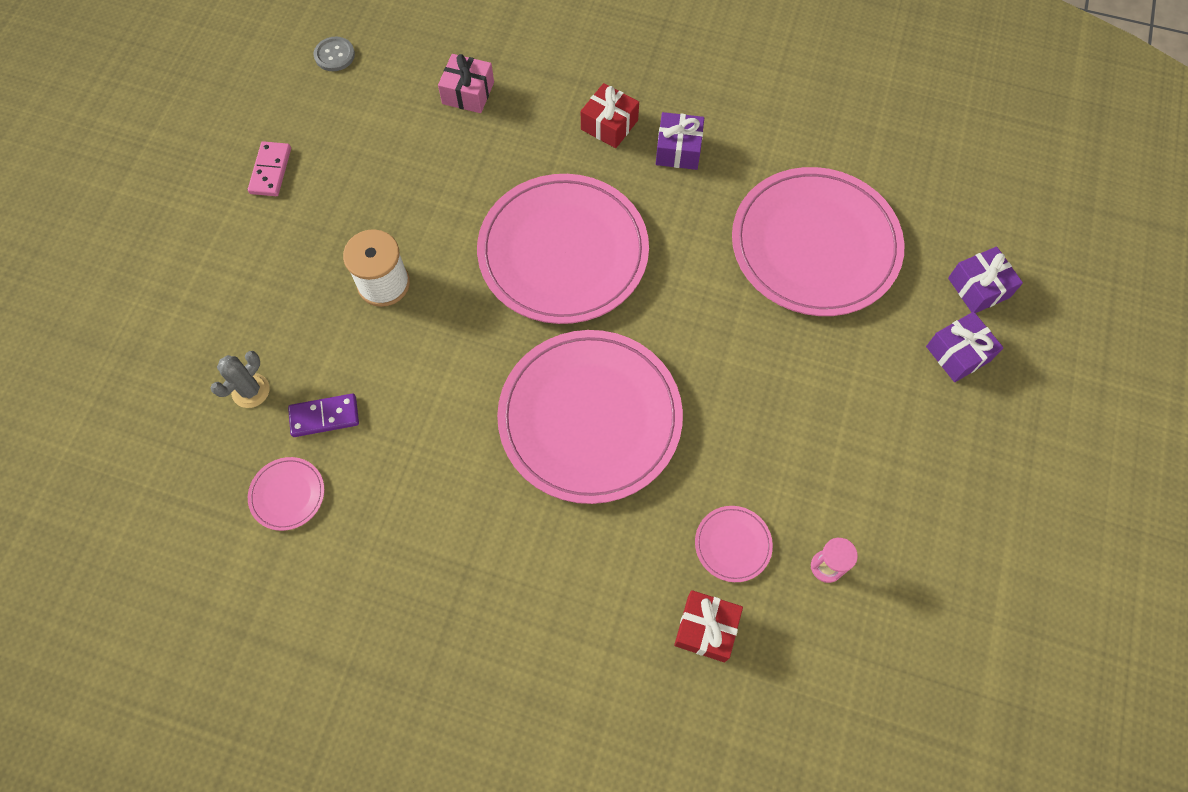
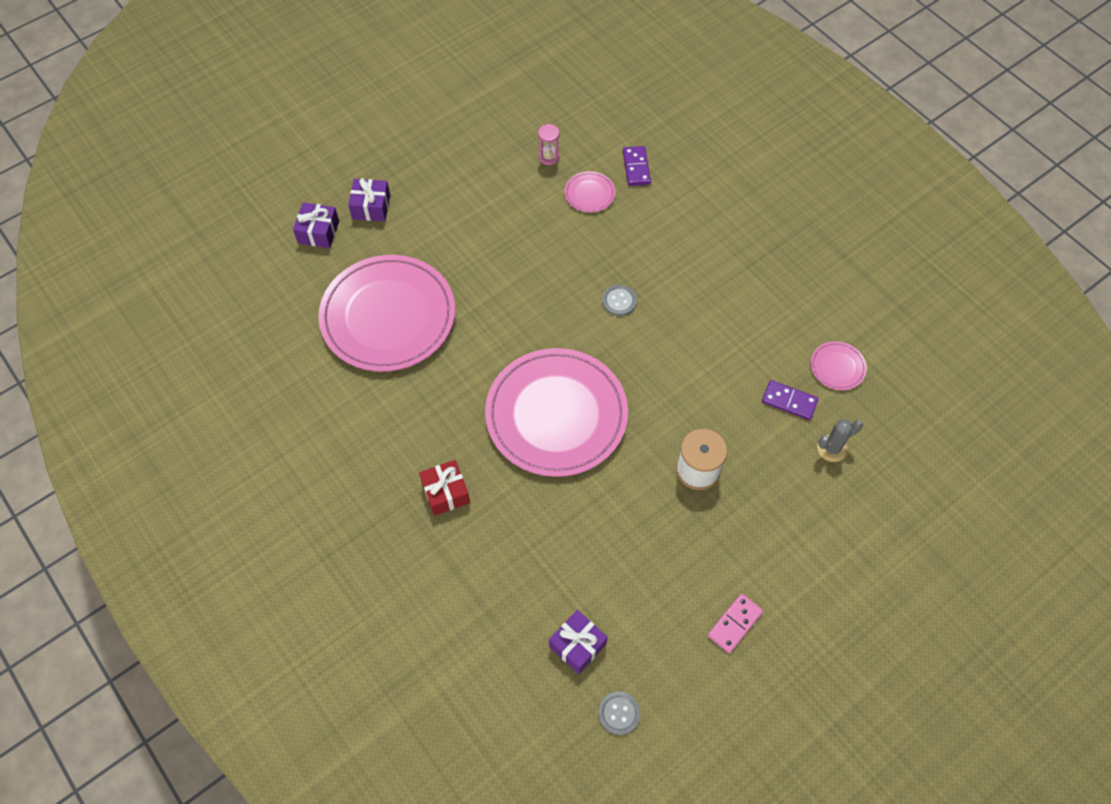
camera: 145 degrees left, 5 degrees down
(468, 93) = (531, 595): pink gift -> none
(590, 418) = (619, 301): pink plate -> grey button
(678, 150) = (414, 439): purple gift -> purple gift (577, 645)
(706, 629) = (636, 167): red gift -> purple domino

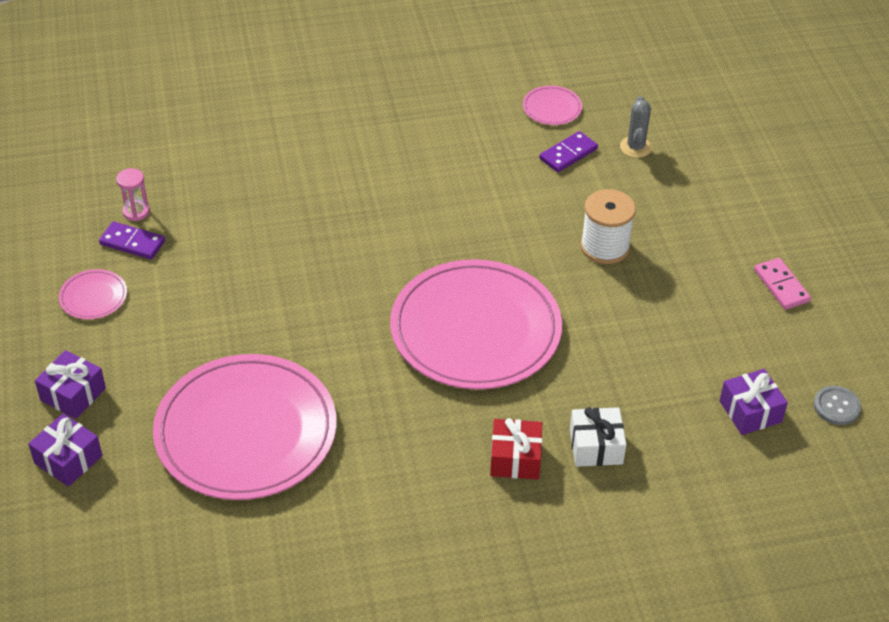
camera: 65 degrees left, 15 degrees down
(484, 543) = (596, 447): none -> white gift
(589, 193) = (214, 198): pink plate -> pink plate (93, 297)
(619, 301) = (369, 228): grey button -> none
(636, 167) = (210, 150): purple domino -> purple domino (132, 243)

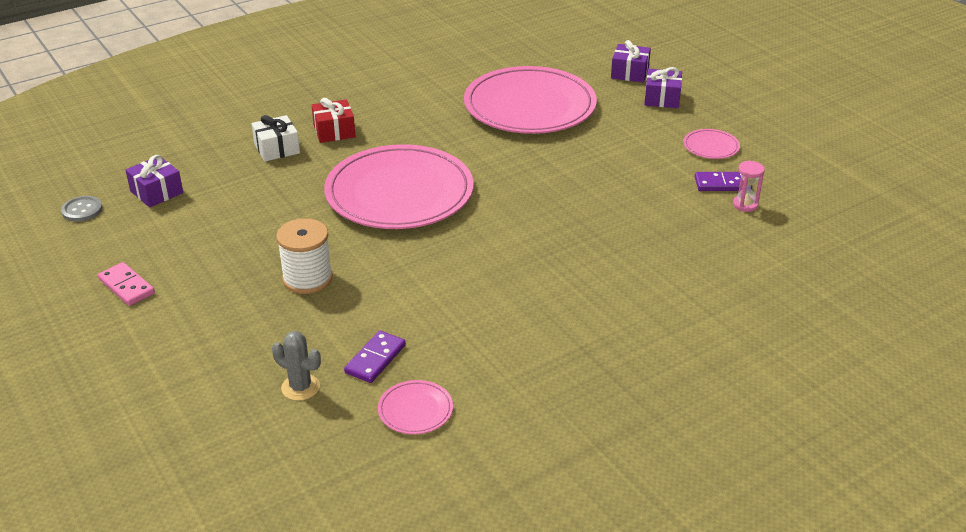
camera: 160 degrees right, 10 degrees down
(635, 147) = (300, 387): grey cactus -> grey cactus turned 45 degrees counterclockwise

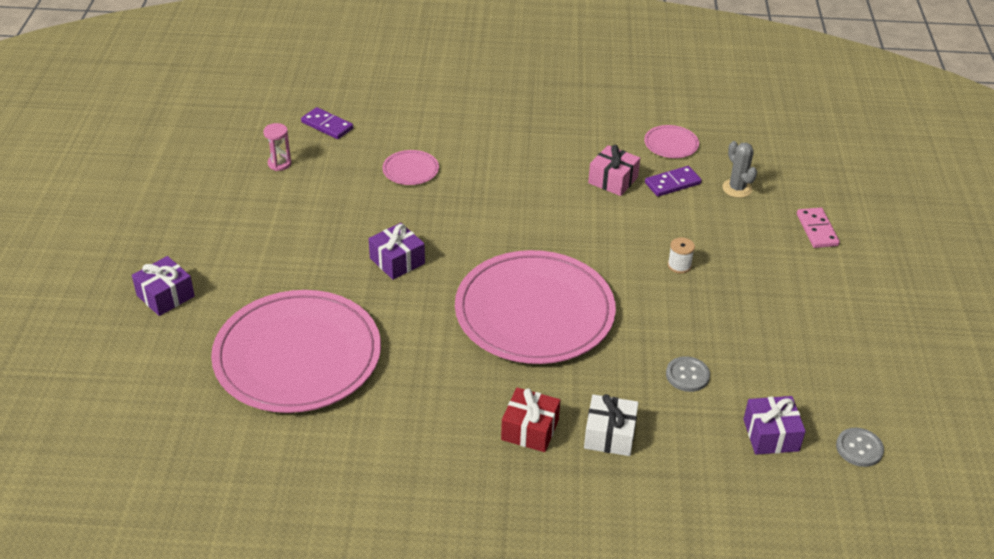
camera: 145 degrees left, 5 degrees up
(127, 286) = (838, 330): pink domino -> pink domino (817, 230)
(244, 202) = (687, 375): none -> grey button
(307, 278) = (679, 265): white spool -> white spool, size x0.51
(440, 333) = (613, 180): none -> pink gift
(629, 73) = (138, 347): purple gift -> purple gift (397, 261)
(711, 146) = (216, 222): pink plate -> pink plate (410, 170)
(722, 184) = (266, 187): purple domino -> purple domino (327, 125)

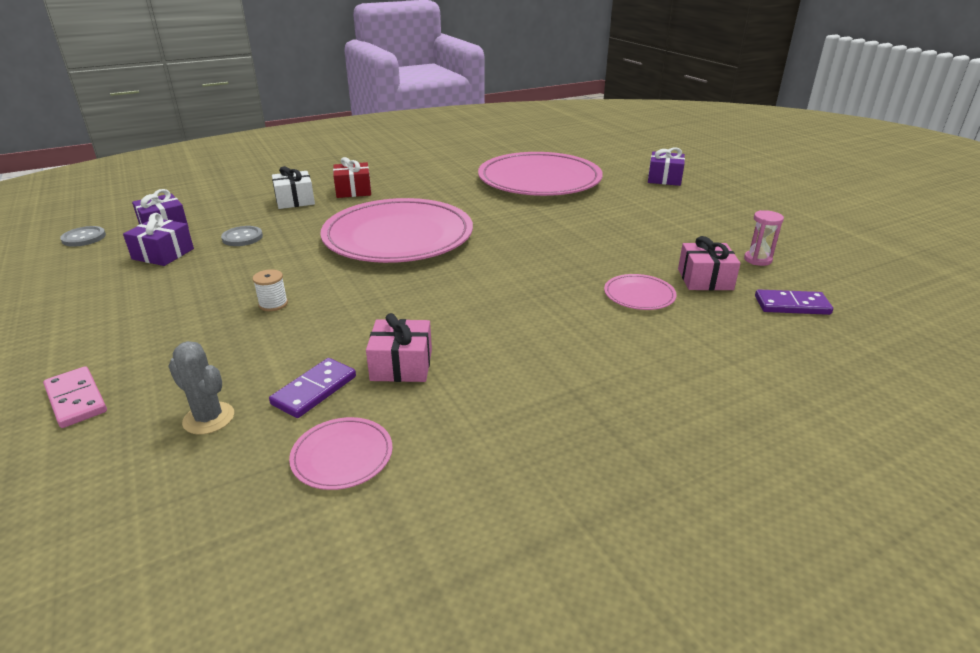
camera: 150 degrees right, 10 degrees down
(346, 164) = (705, 279): none -> pink gift
(397, 261) = (546, 232): purple gift -> purple gift (163, 254)

